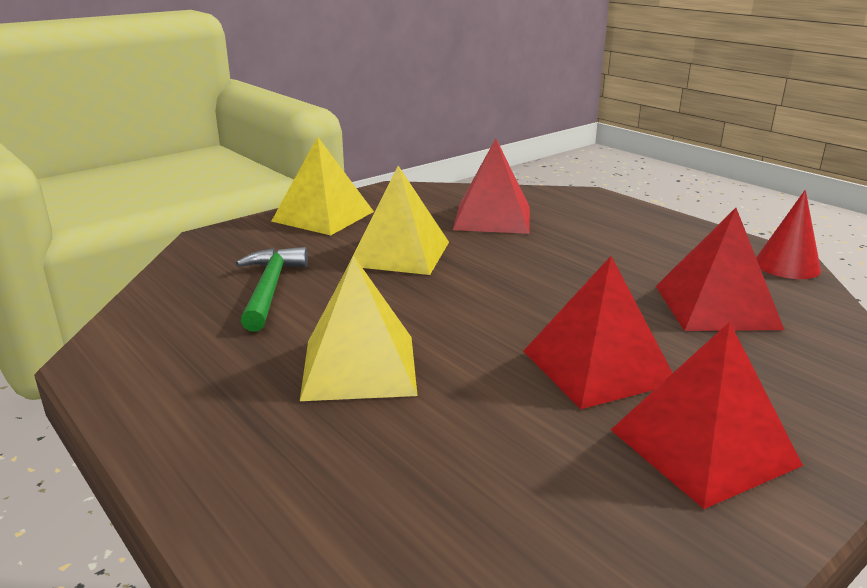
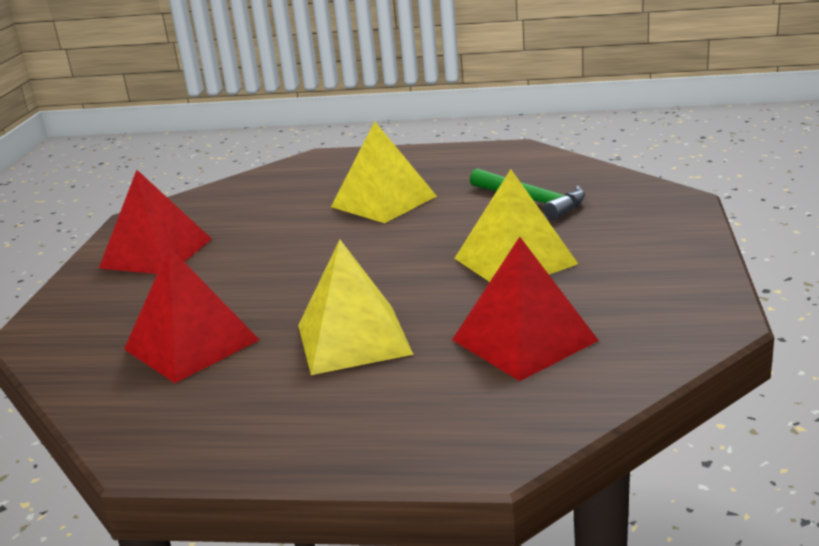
camera: 140 degrees right, 0 degrees up
(323, 216) = (668, 256): yellow pyramid -> yellow pyramid (353, 339)
(597, 367) = (247, 261): red pyramid -> none
(787, 265) = (136, 439): red cone -> none

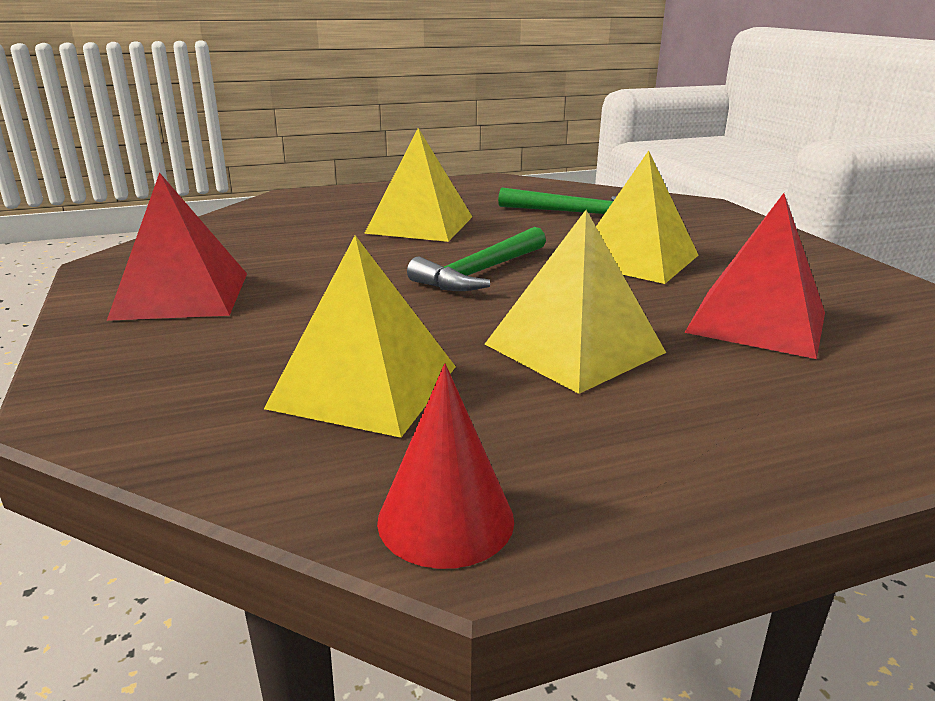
camera: 30 degrees left, 0 degrees up
(145, 436) = (445, 519): none -> red cone
(191, 344) = (364, 386): red pyramid -> yellow pyramid
(372, 259) = (481, 272): none -> green hammer

